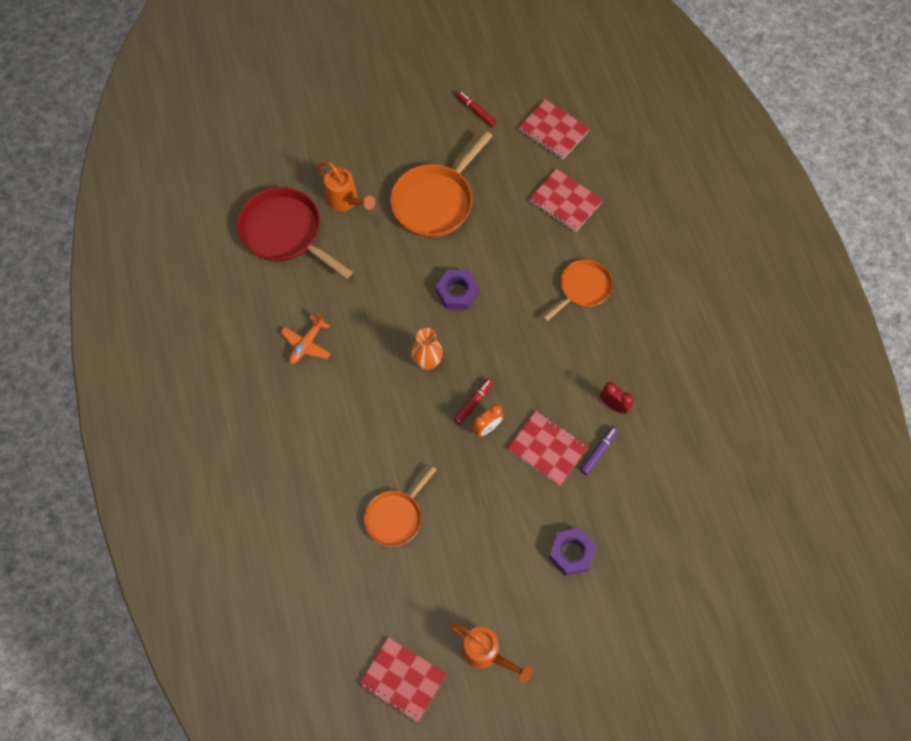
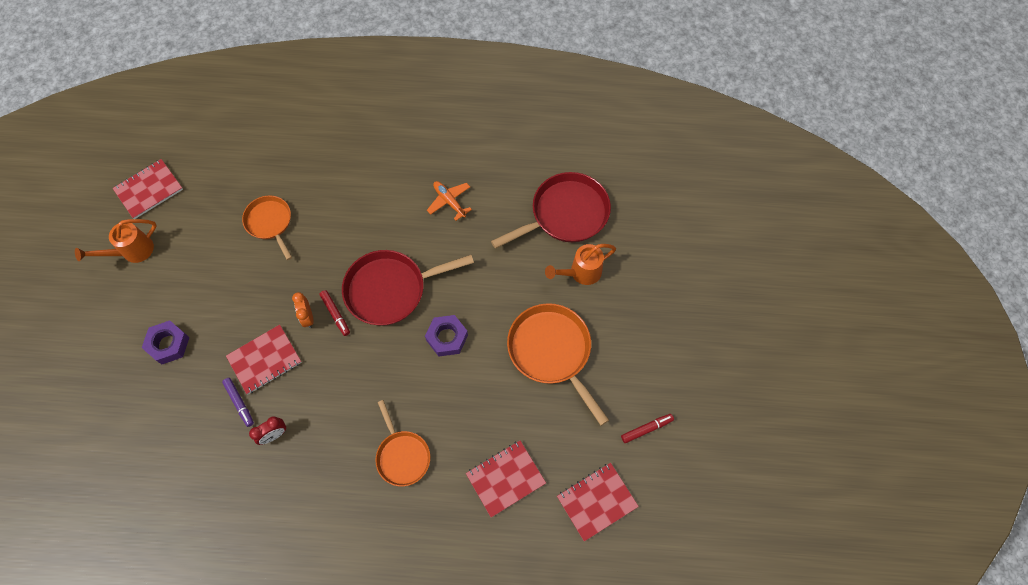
camera: 110 degrees right, 0 degrees up
(427, 362) = (390, 289): orange vase -> red pan

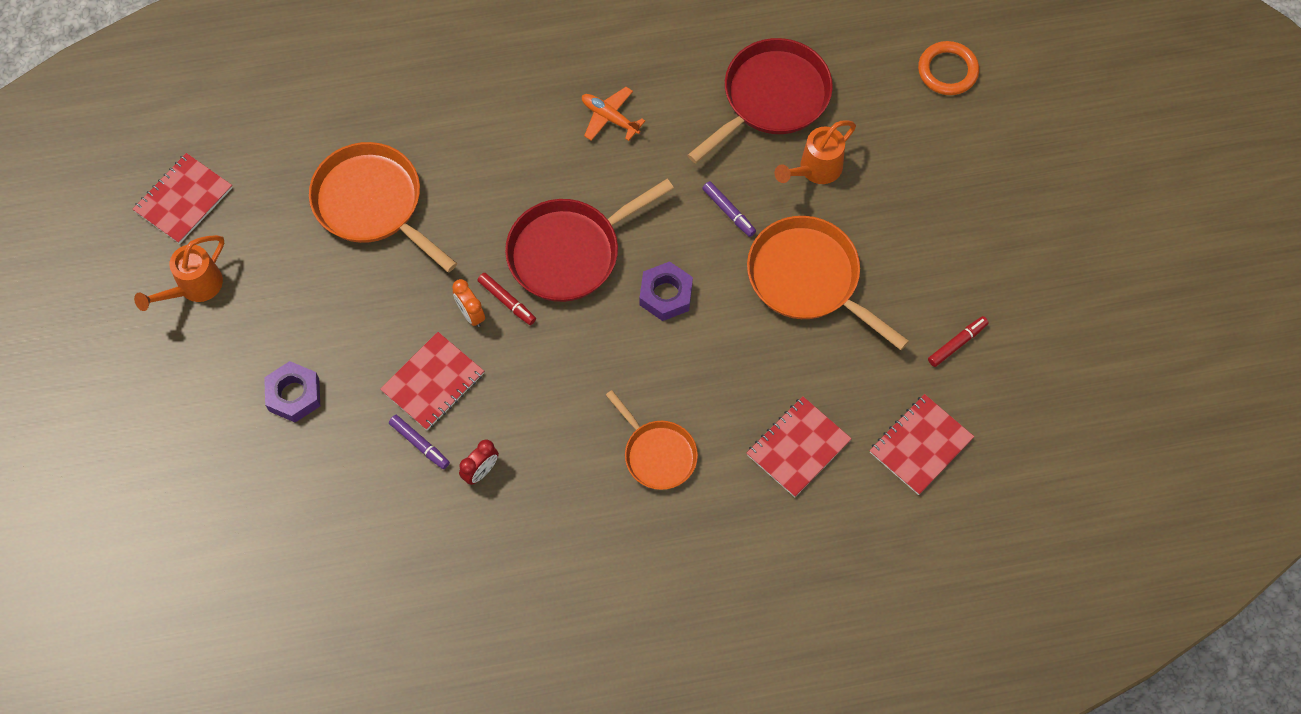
camera: 15 degrees left, 0 degrees up
(270, 223) = (372, 204): orange pan -> orange pan, size x1.62
(510, 288) = (729, 212): none -> purple marker
(696, 224) = (947, 71): none -> orange ring

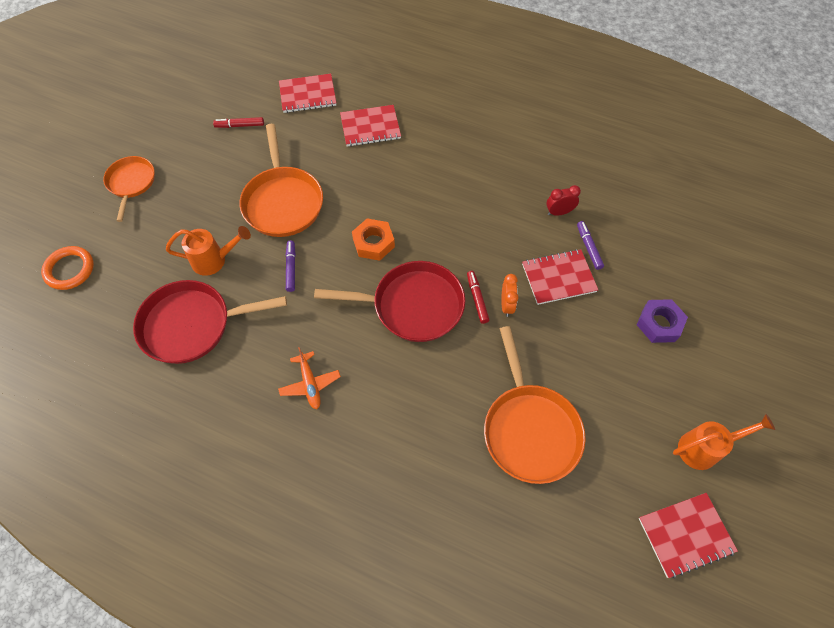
camera: 145 degrees left, 5 degrees down
(657, 454) = (449, 165): orange pan -> orange pan (131, 183)
(666, 295) = (373, 243): purple nut -> orange nut

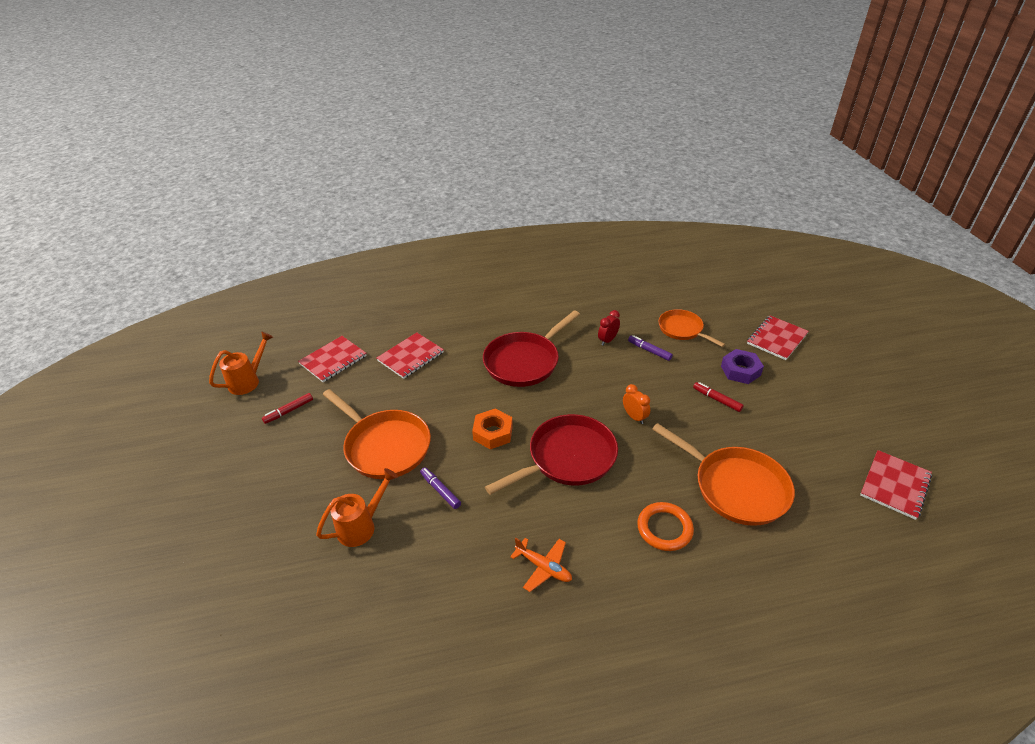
camera: 35 degrees left, 20 degrees down
(69, 270) = (206, 627): orange ring -> orange ring (664, 528)
(131, 183) = (213, 512): orange pan -> orange pan (682, 329)
(192, 325) = (389, 592): red pan -> red pan (524, 361)
(477, 299) = (610, 425): red marker -> red marker (717, 399)
(558, 278) = (650, 380): red notebook -> red notebook (777, 339)
(705, 448) = (846, 426): orange watering can -> orange watering can (248, 381)

